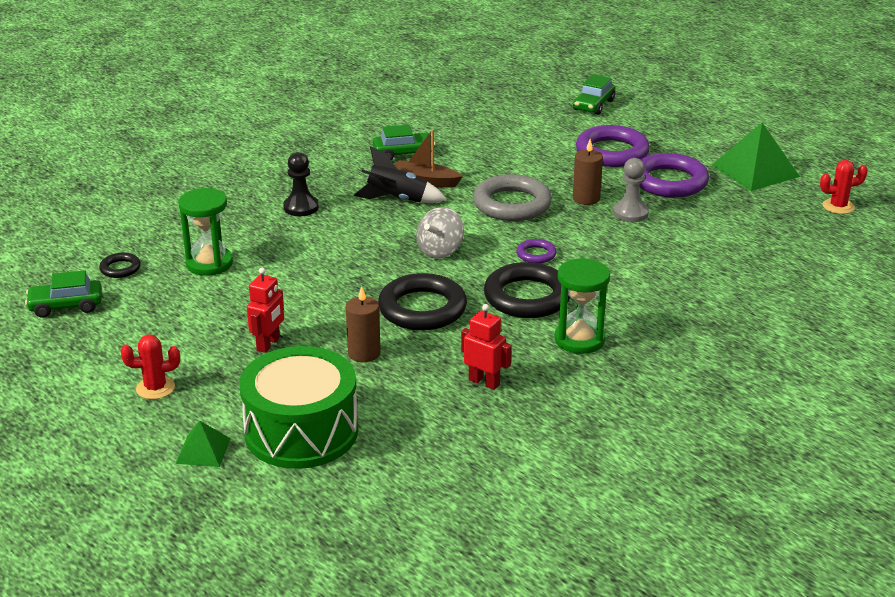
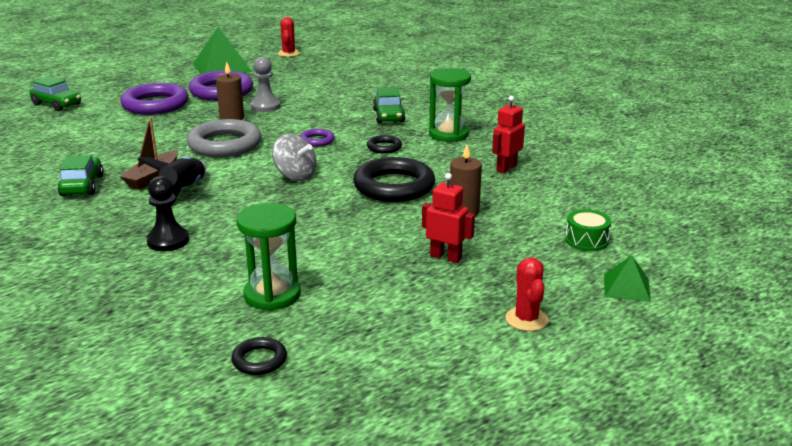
camera: 85 degrees left, 5 degrees down
(66, 306) = (344, 399): green car -> green car (388, 116)
(301, 431) = (586, 240): green drum -> green drum, size x0.41
(527, 297) = (384, 147): black ring -> black ring, size x0.48

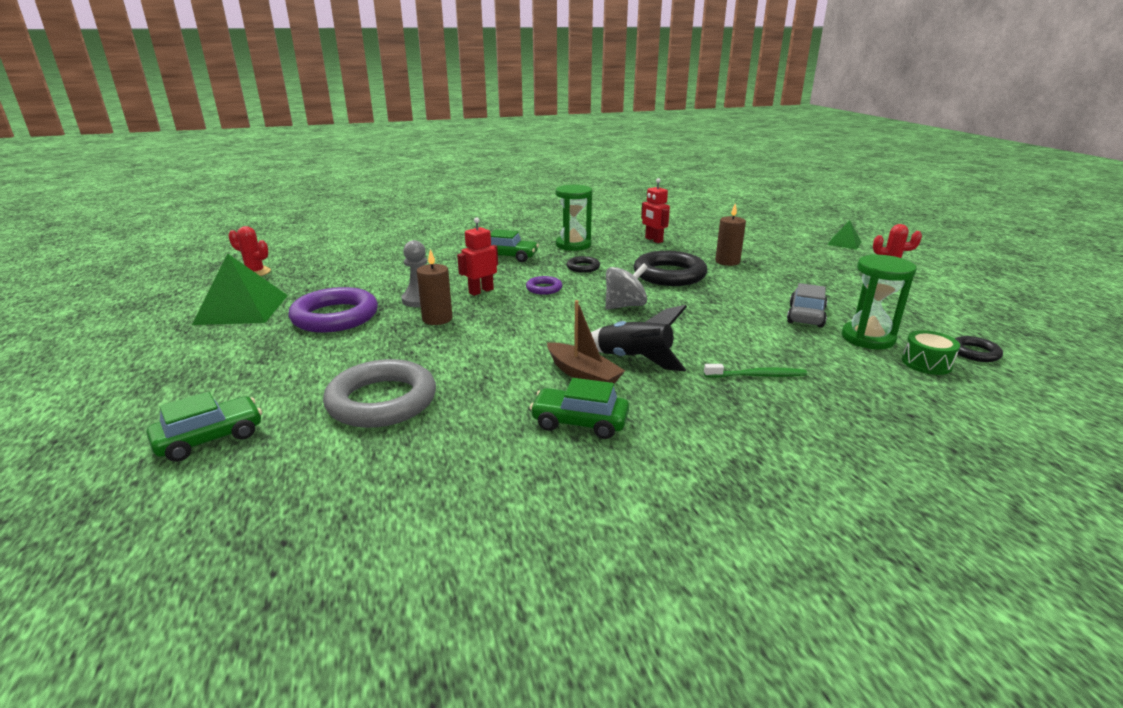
camera: 70 degrees left, 0 degrees up
(155, 104) = (327, 359): purple ring -> none
(168, 241) = (757, 375): black pawn -> green toothbrush
(224, 144) = (515, 329): grey ring -> grey ring (382, 401)
(317, 261) = (806, 316): none -> grey car
(446, 257) = (801, 276): red robot -> red robot (481, 291)
(586, 240) = (780, 240): green drum -> green drum (926, 363)

